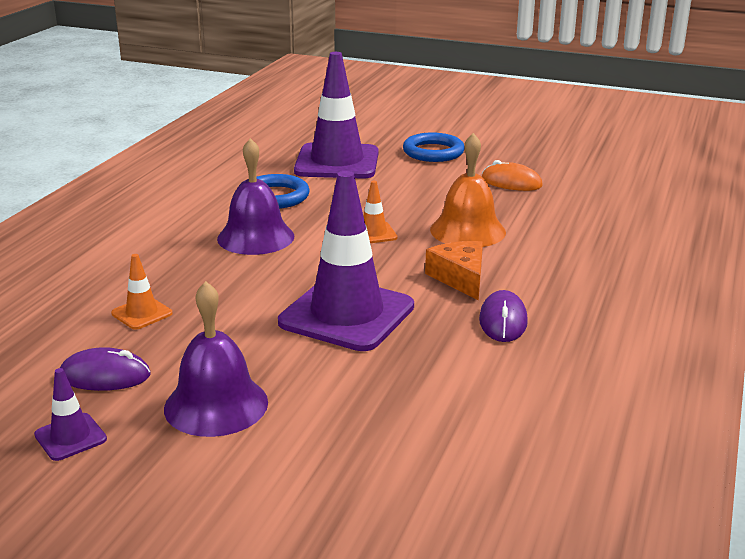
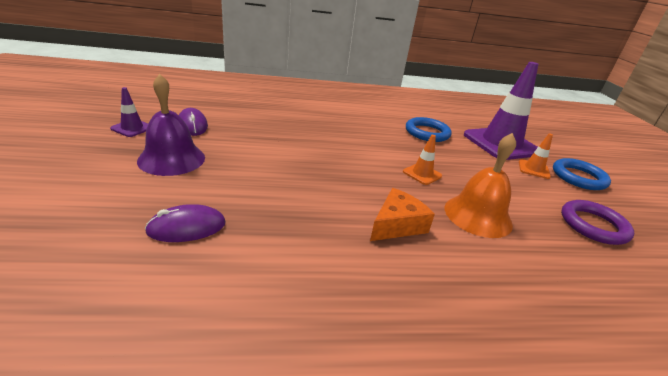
camera: 60 degrees right, 5 degrees up
(142, 313) = (259, 122): orange traffic cone -> orange traffic cone (533, 169)
(255, 237) = (371, 136): purple bell -> none
(347, 314) = (302, 183): purple traffic cone -> none
(503, 321) = (346, 262): purple mouse -> purple mouse (187, 227)
(511, 182) = (593, 225): orange mouse -> purple ring

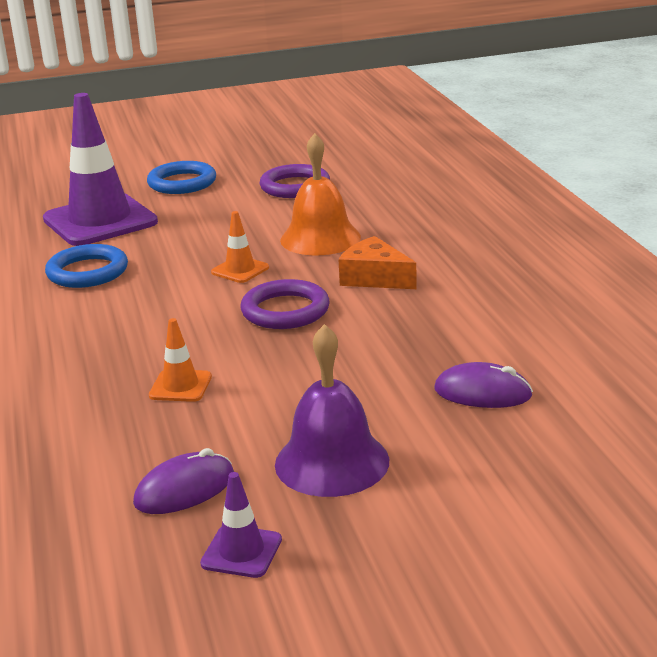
camera: 95 degrees left, 5 degrees down
(187, 227) = (482, 392): purple mouse -> purple mouse turned 45 degrees counterclockwise
(355, 178) = (285, 311): none -> purple ring
(533, 169) = (176, 205): orange traffic cone -> orange traffic cone (180, 386)

